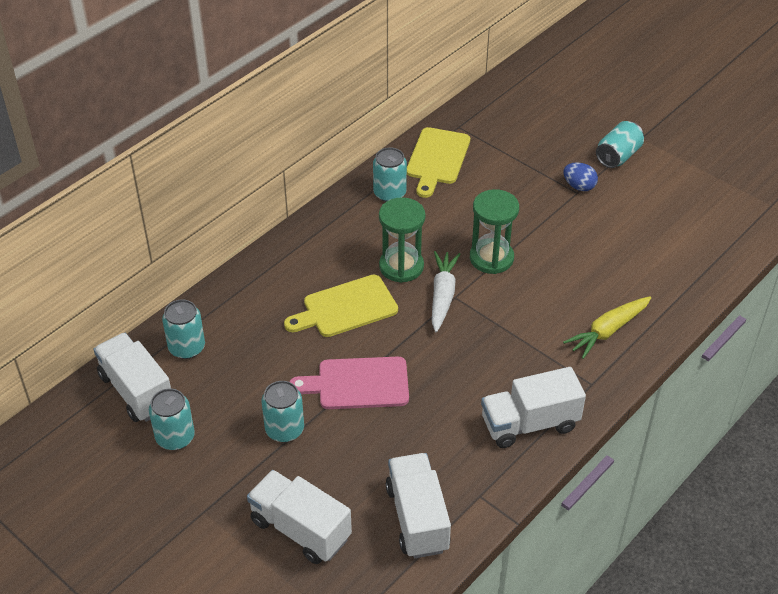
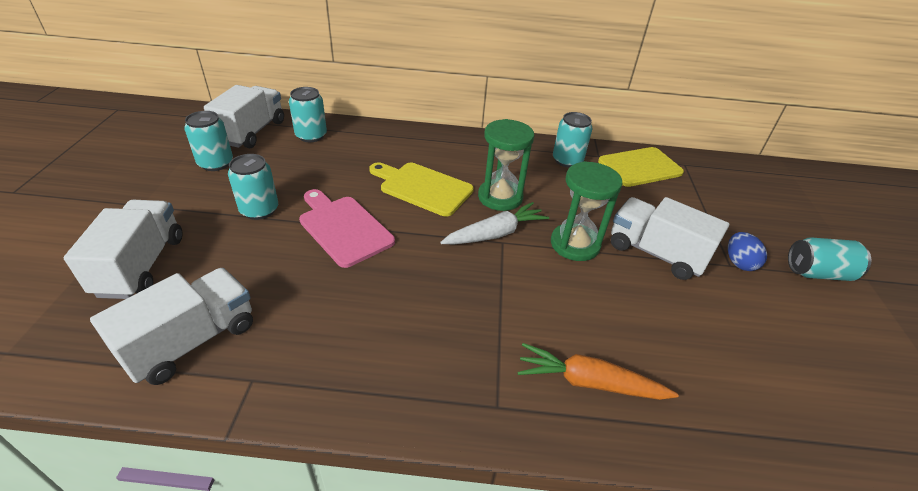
camera: 50 degrees right, 5 degrees down
(529, 424) = (389, 375): white truck -> white truck (655, 253)
(608, 331) = (589, 382): yellow carrot -> orange carrot

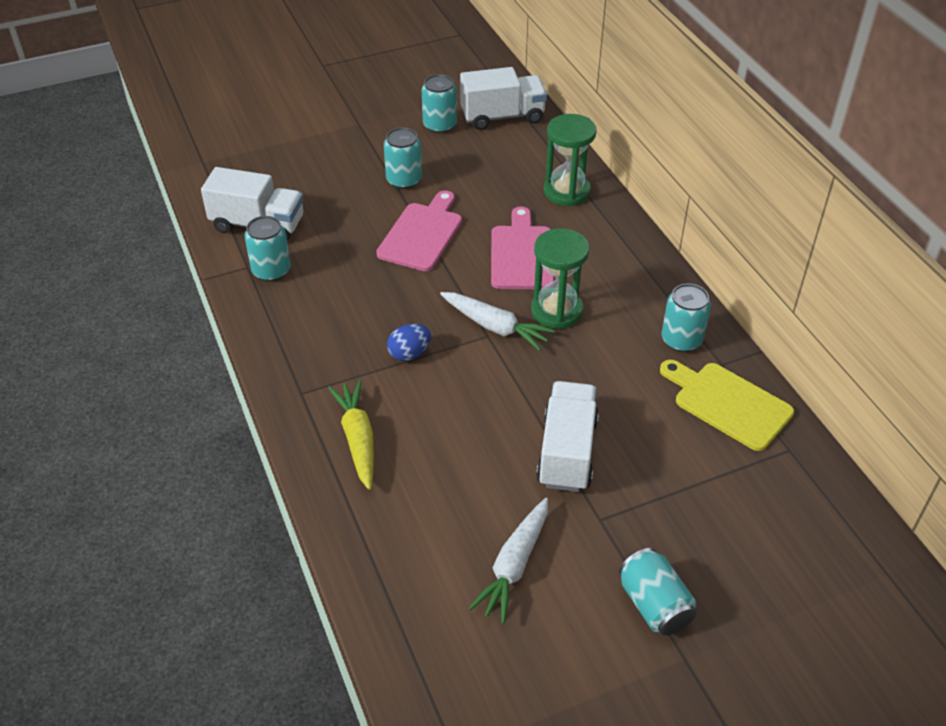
camera: 65 degrees right, 5 degrees up
(141, 265) = (302, 163): white truck -> none
(311, 136) = (534, 150): turquoise can -> turquoise can (271, 271)
(423, 187) = (522, 254): yellow cutting board -> pink cutting board
(575, 244) = (527, 386): green hourglass -> green hourglass (566, 191)
(589, 382) = (358, 439): orange carrot -> yellow carrot
(739, 263) = (610, 527): blue egg -> blue egg (409, 354)
(774, 332) = (514, 565): none -> white carrot

